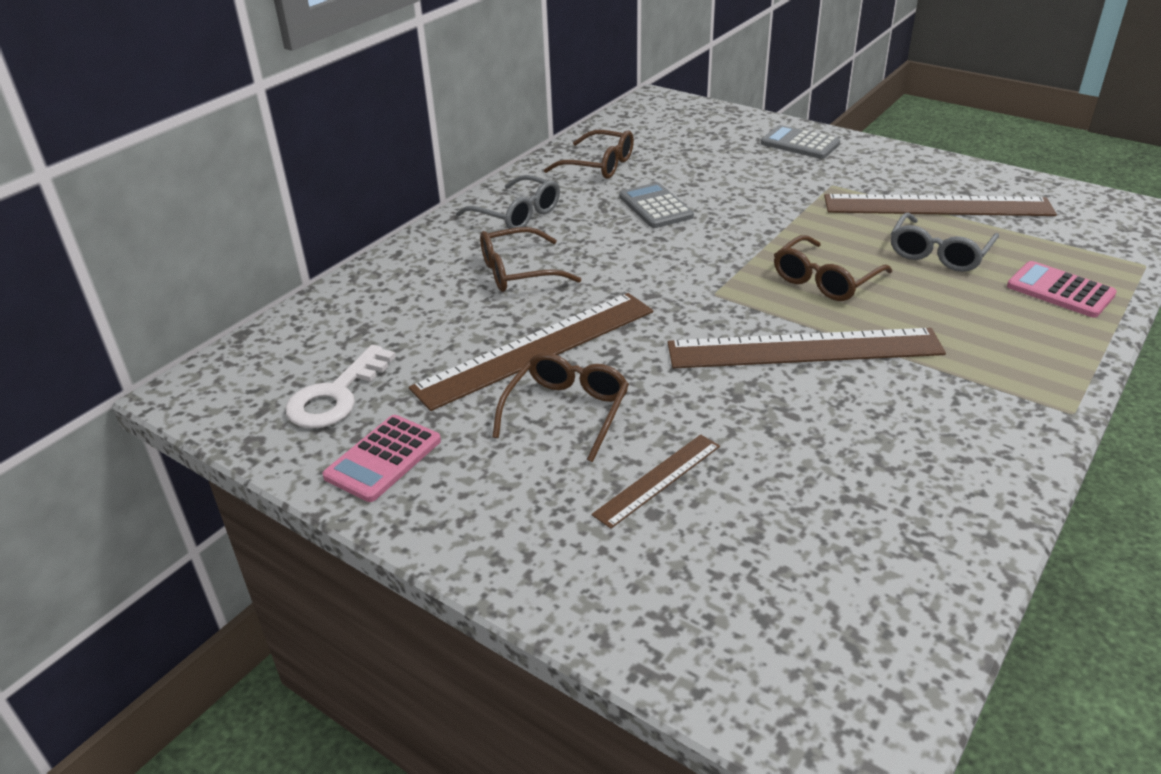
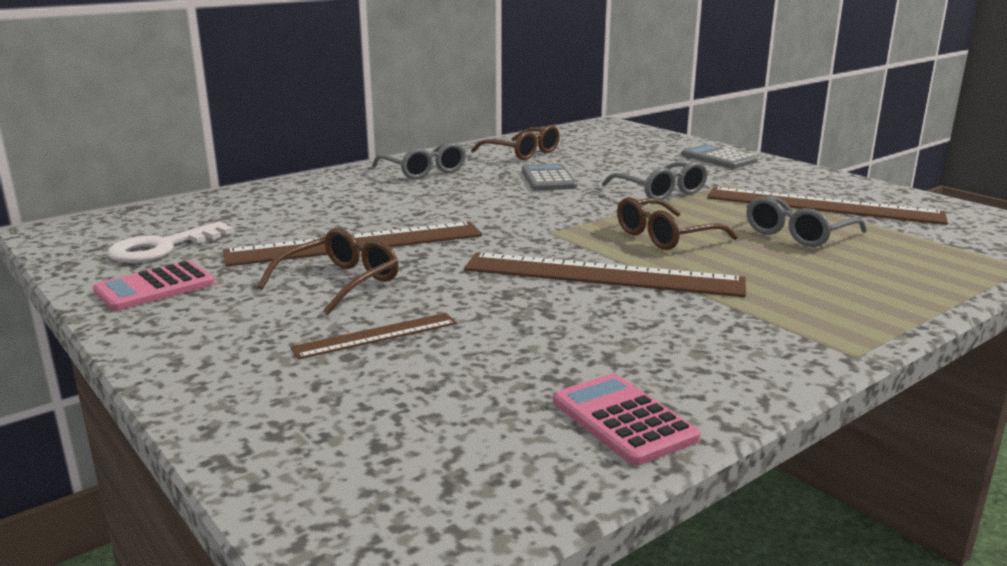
camera: 15 degrees right, 15 degrees down
(518, 272) = (389, 201): brown glasses -> none
(777, 209) = (660, 192): none -> grey glasses
(1060, 291) = (911, 272): pink calculator -> pink calculator (623, 420)

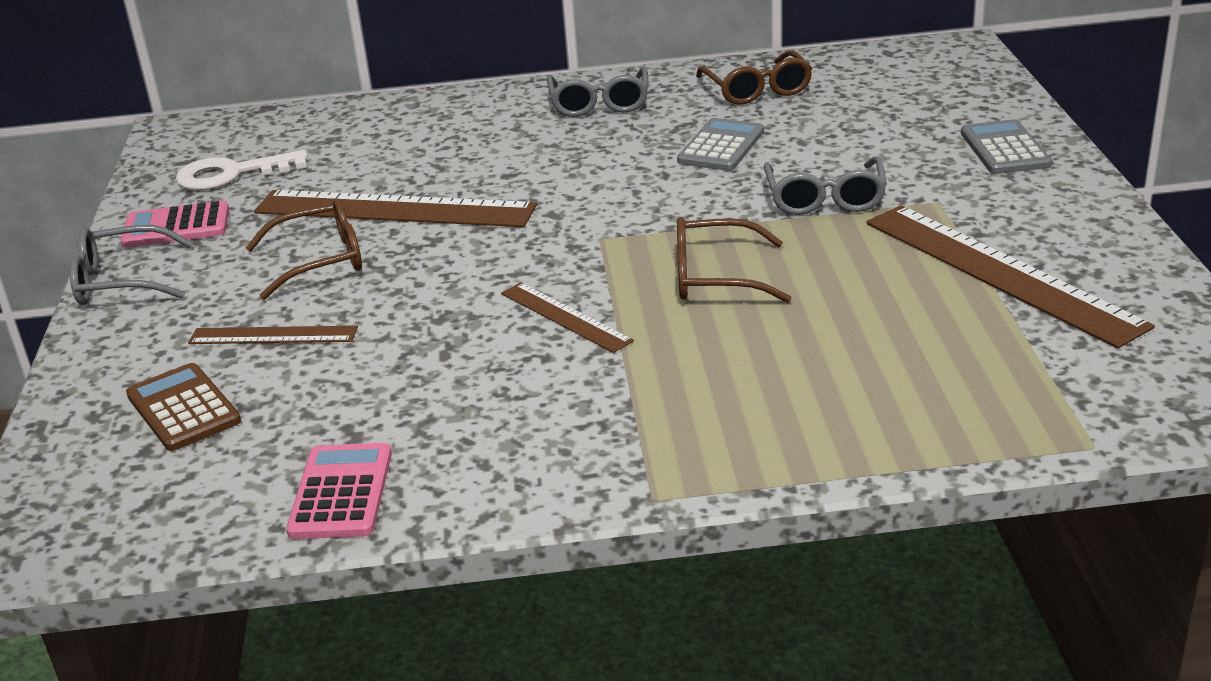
camera: 35 degrees right, 10 degrees up
(368, 404) = (183, 408): none -> brown calculator
(602, 275) = (565, 317): brown ruler -> brown ruler, size x0.51
(798, 234) = (882, 313): grey glasses -> grey glasses (122, 281)

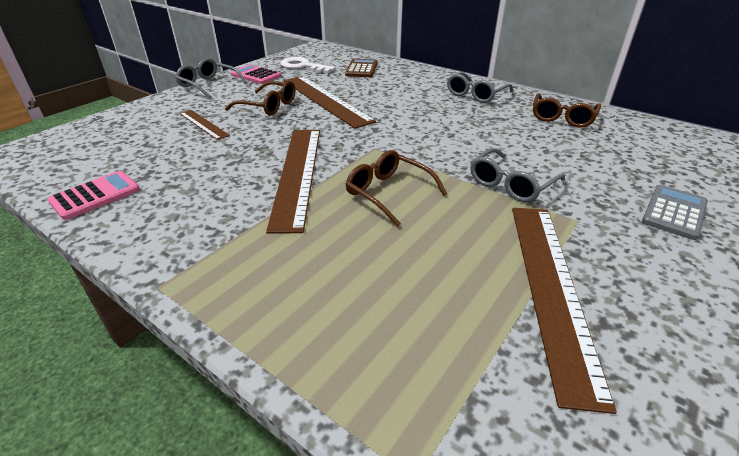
camera: 40 degrees right, 5 degrees up
(183, 408) = (132, 134): brown calculator -> brown calculator (361, 69)
(565, 317) = (297, 174): brown ruler -> brown ruler, size x1.94
(721, 146) = (499, 135): grey calculator -> none

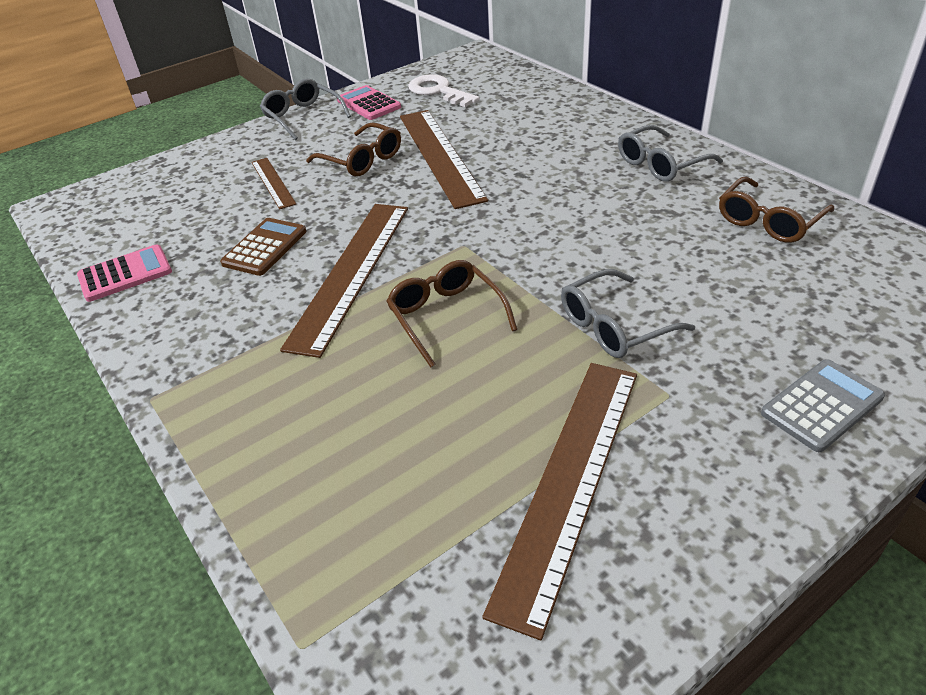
camera: 20 degrees right, 5 degrees up
(361, 69) = (517, 102): brown calculator -> brown calculator (264, 247)

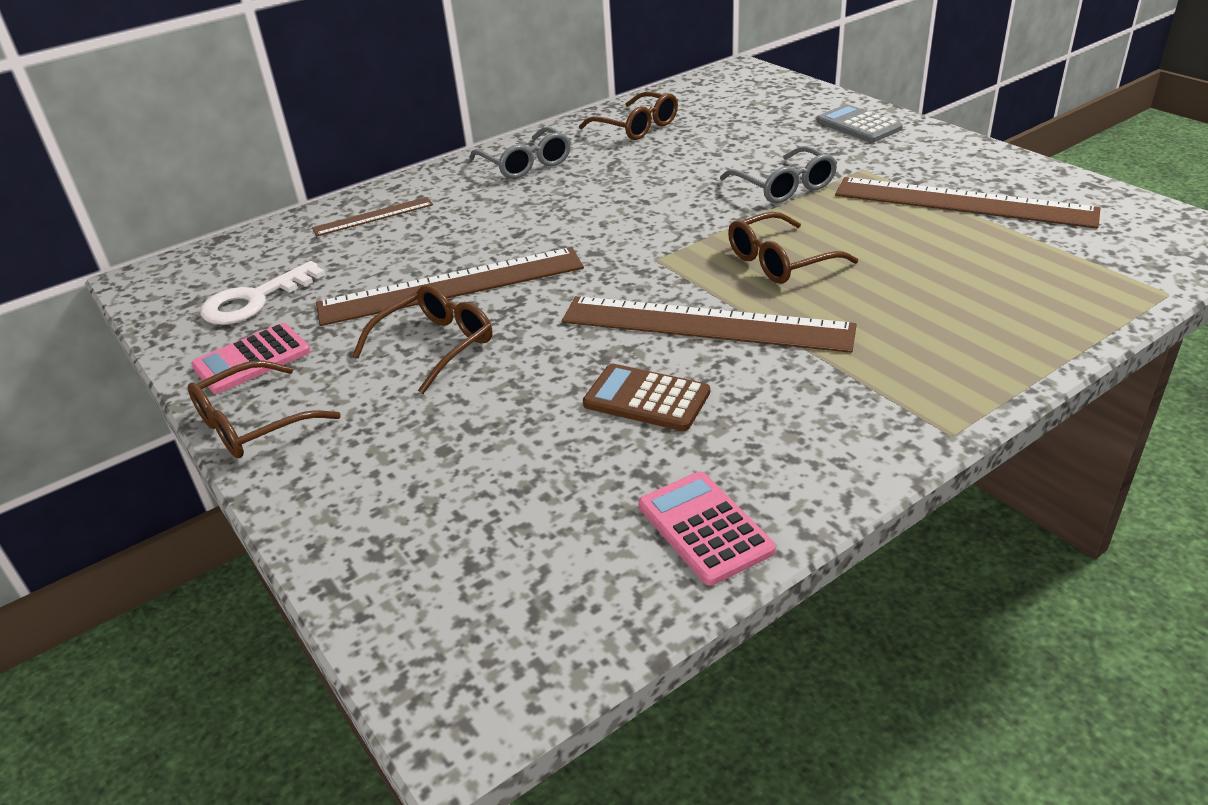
camera: 90 degrees left, 5 degrees down
(273, 182) = (470, 420): brown ruler -> brown ruler (373, 216)
(303, 117) = (253, 424): grey glasses -> brown glasses

